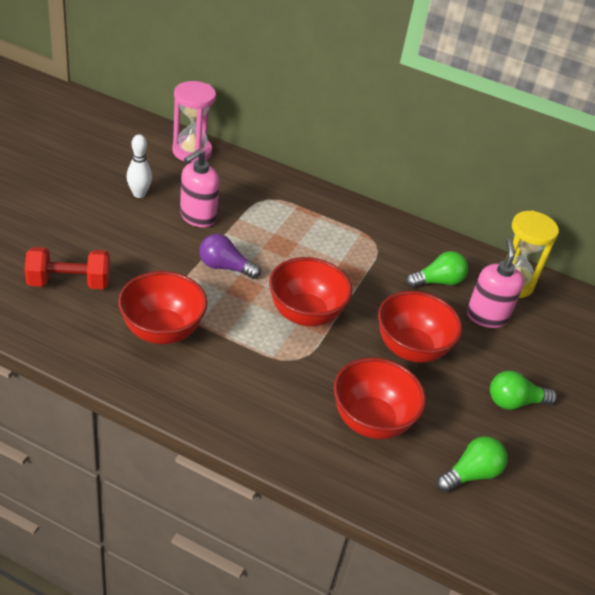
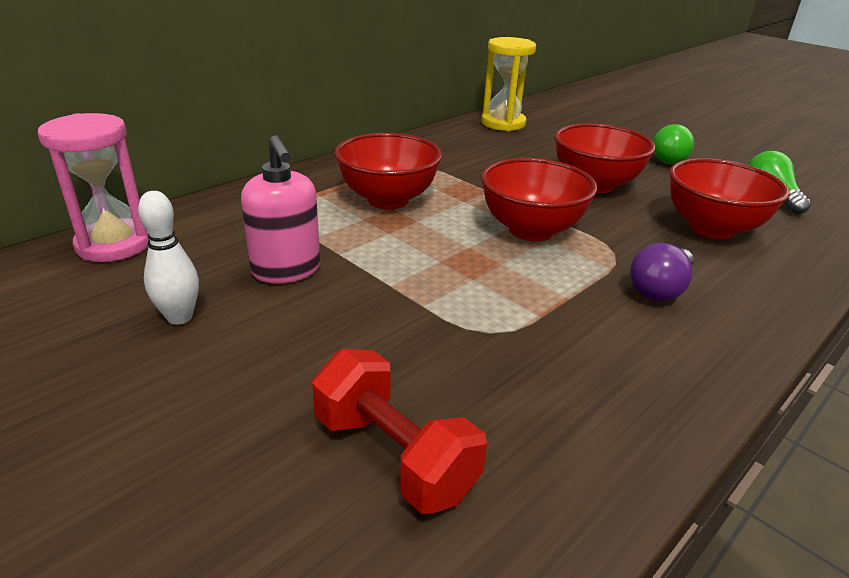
camera: 65 degrees left, 10 degrees down
(69, 282) = (394, 455): red dumbbell -> red dumbbell turned 60 degrees counterclockwise
(162, 331) = (552, 354): red bowl -> red bowl (388, 200)
(225, 267) = (418, 269): purple light bulb -> purple light bulb (659, 289)
(438, 281) = (491, 151): green light bulb -> none
(486, 316) = (548, 143): pink soap dispenser -> none

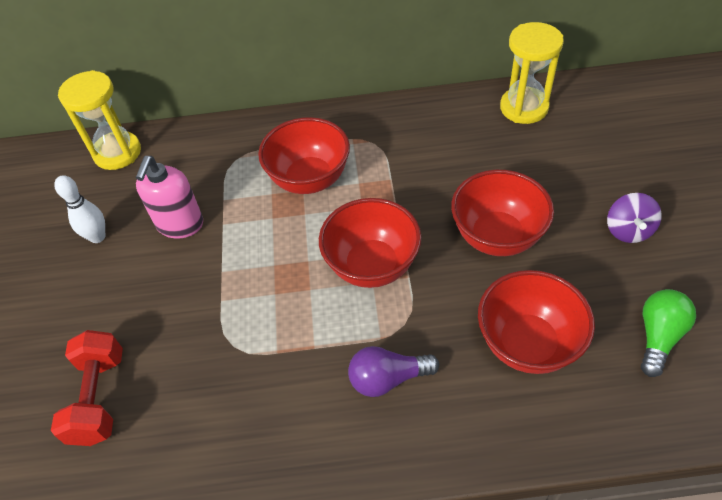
camera: 45 degrees right, 20 degrees up
(114, 244) = (117, 153): pink hourglass -> yellow hourglass
(667, 158) = (628, 230): green light bulb -> purple spinning top

